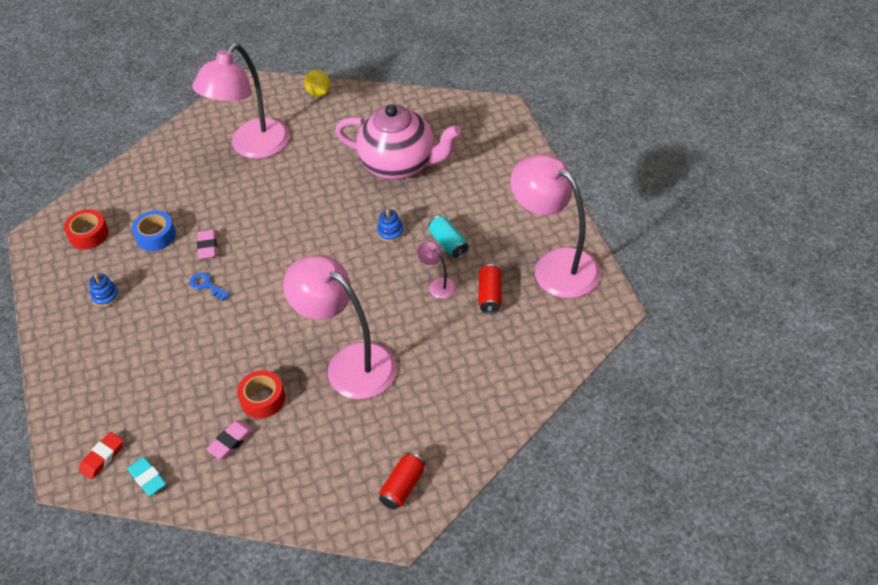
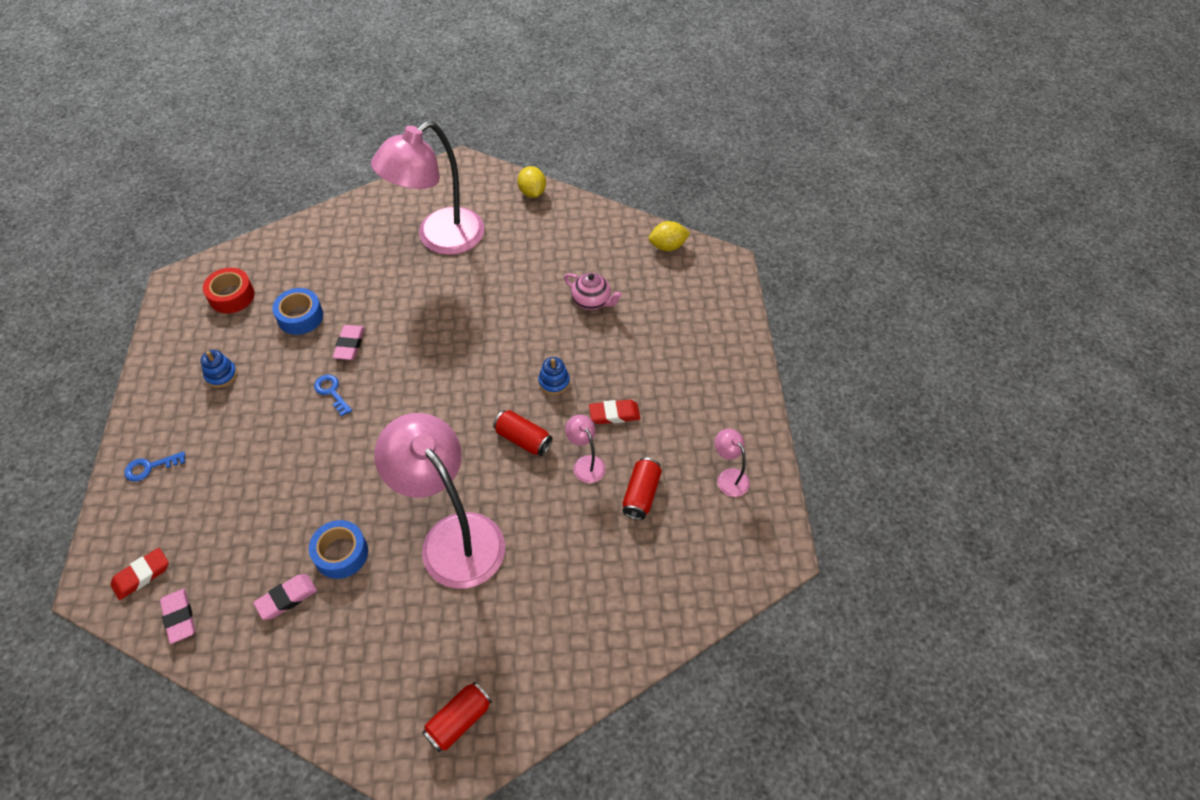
camera: 10 degrees right, 5 degrees up
(74, 379) = (150, 467): none -> blue key
(147, 478) = (179, 617): turquoise eraser -> pink eraser
(263, 399) = (341, 553): red tape -> blue tape
(380, 280) = (523, 439): none -> red can
(400, 164) = (592, 301): pink teapot -> pink teapot, size x0.44
(448, 108) = (667, 246): none -> yellow lemon
(448, 243) = (614, 414): turquoise can -> red eraser
(555, 265) = (728, 477): pink lamp -> pink lamp, size x0.41

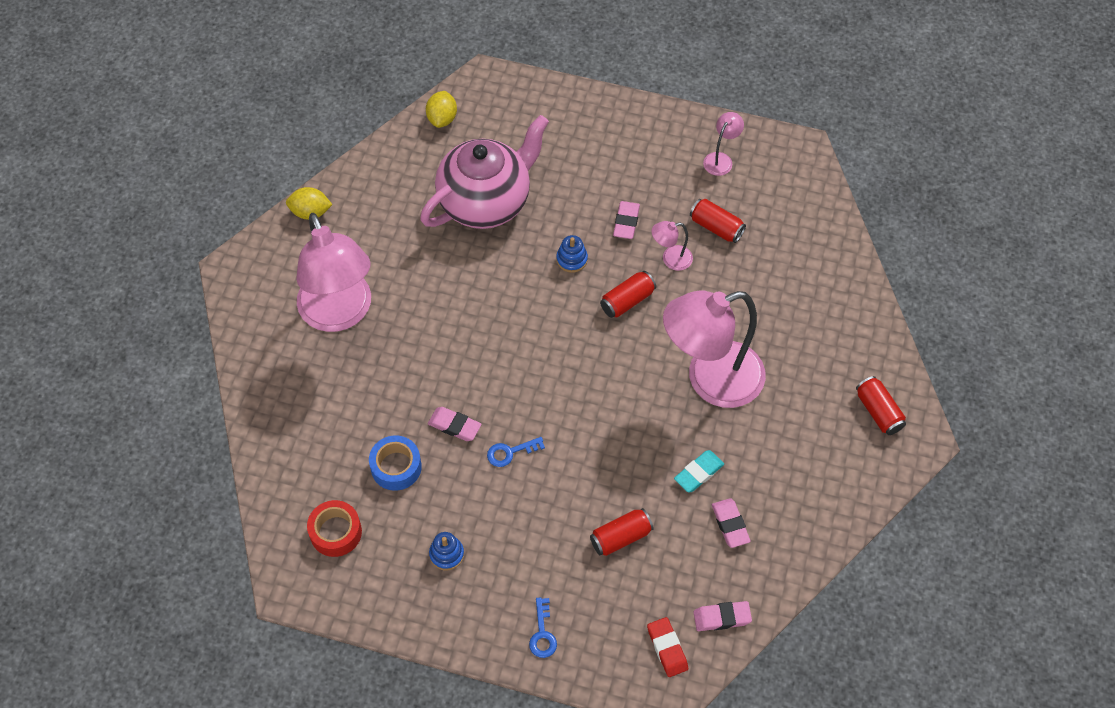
camera: 70 degrees left, 5 degrees up
(258, 503) = (620, 537): none -> red can
(341, 553) = (698, 473): blue tape -> turquoise eraser
(592, 301) = (486, 201): pink teapot -> pink teapot, size x2.27
(614, 414) = (626, 222): red eraser -> pink eraser
(728, 477) = (721, 159): pink lamp -> pink lamp turned 135 degrees clockwise

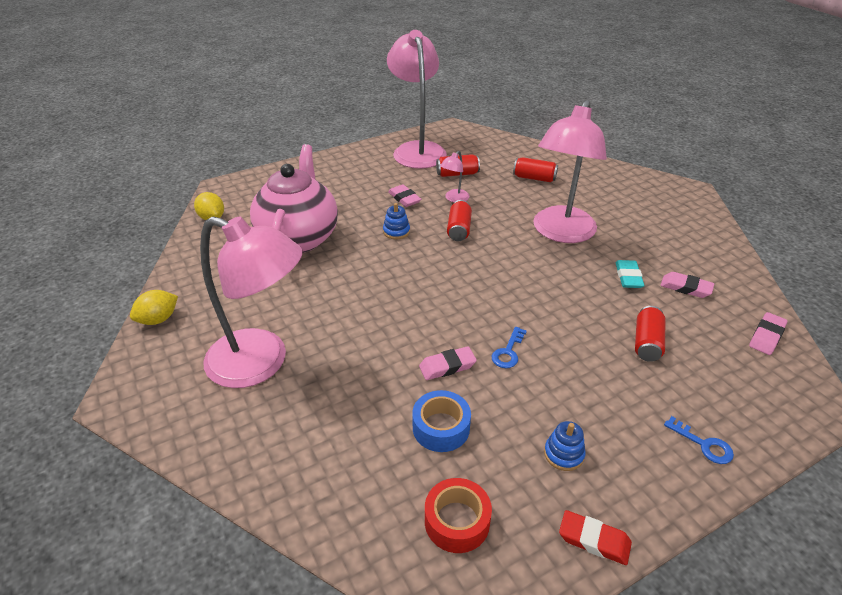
camera: 45 degrees left, 20 degrees down
(667, 648) = (775, 380): red eraser -> red eraser (594, 540)
(721, 159) = (417, 150): pink lamp -> pink lamp, size x2.43
(878, 411) = (656, 192): red can -> red can (534, 178)

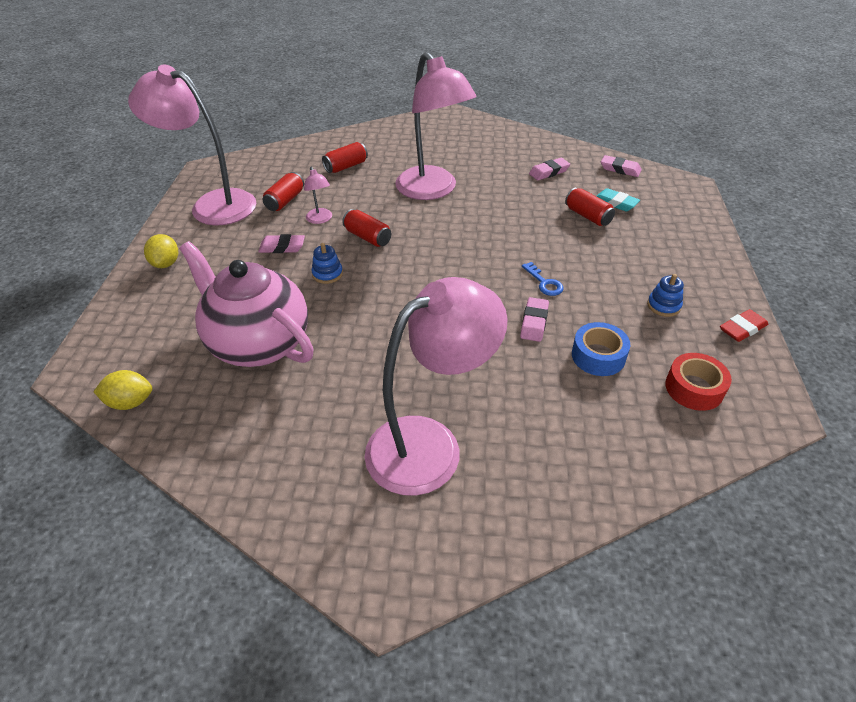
camera: 55 degrees left, 5 degrees up
(158, 319) = (277, 514): yellow lemon -> yellow lemon (166, 263)
(628, 277) = (515, 188): turquoise eraser -> turquoise eraser (615, 203)
(704, 444) = (692, 243): blue key -> none
(766, 336) = (620, 169): pink eraser -> pink eraser turned 45 degrees counterclockwise

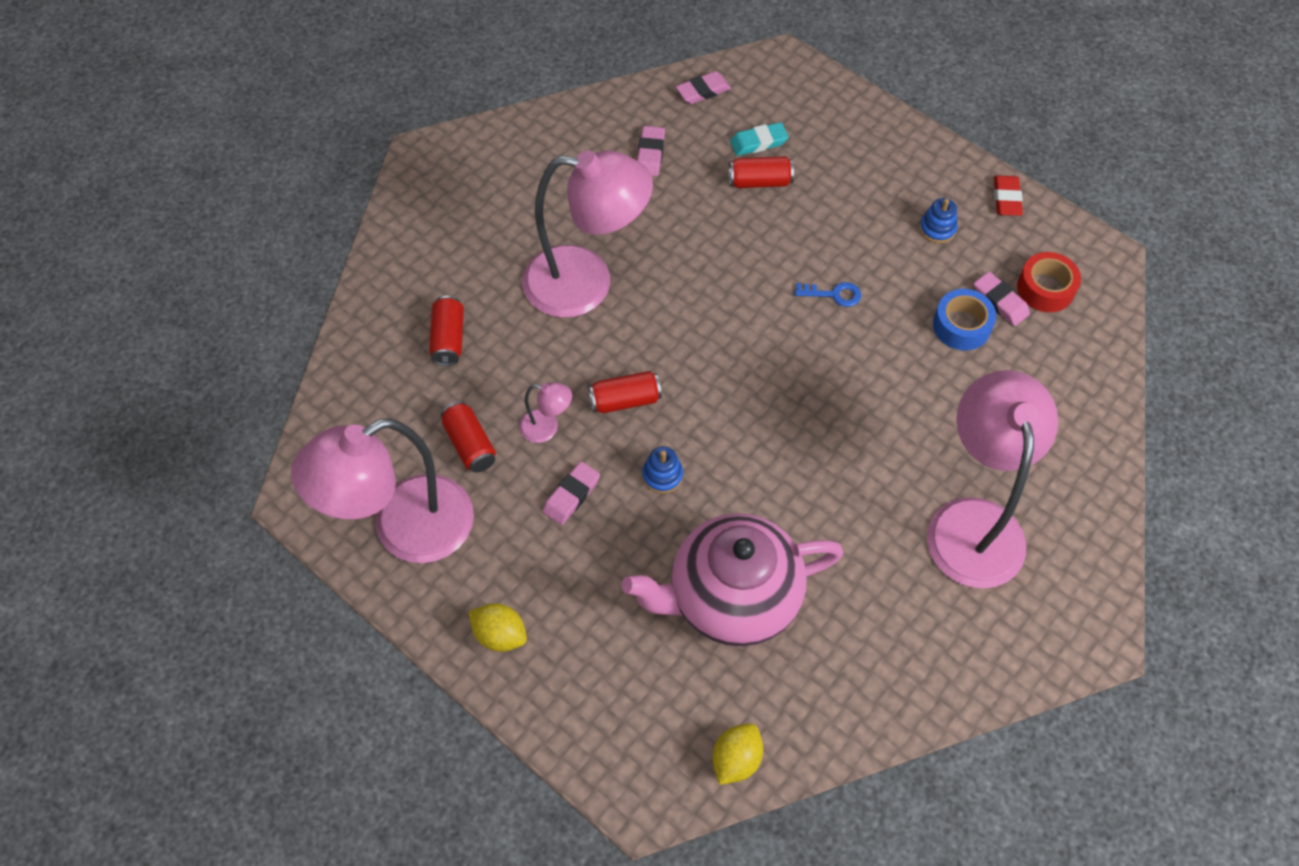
camera: 55 degrees left, 15 degrees up
(534, 322) = (882, 342): pink eraser -> pink eraser (1000, 301)

